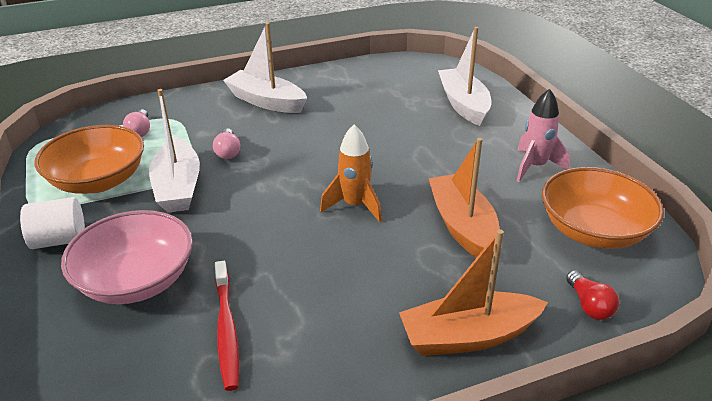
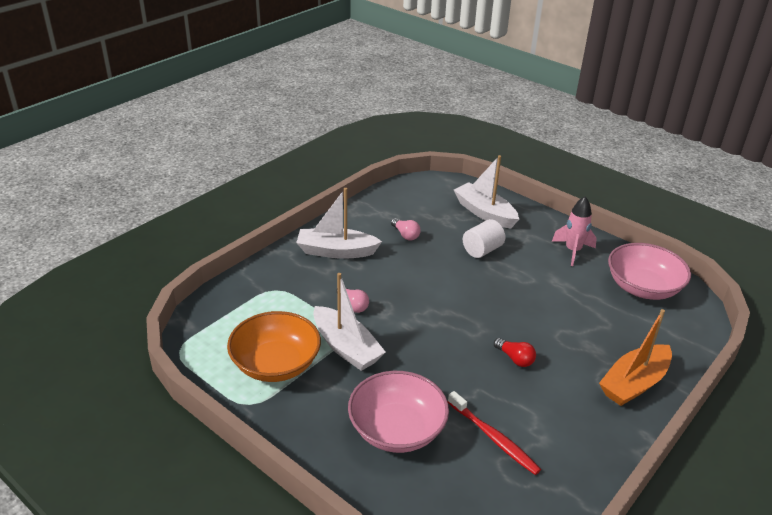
camera: 30 degrees left, 0 degrees up
(59, 240) = (302, 422): white cylinder -> white cylinder (482, 250)
(140, 131) = (260, 309): pink light bulb -> pink light bulb (405, 235)
(354, 205) = (487, 319): orange rocket -> none
(462, 226) = (567, 310): orange boat -> none
(589, 305) = (679, 338): red light bulb -> red light bulb (515, 359)
(593, 231) = (643, 287): orange bowl -> pink bowl

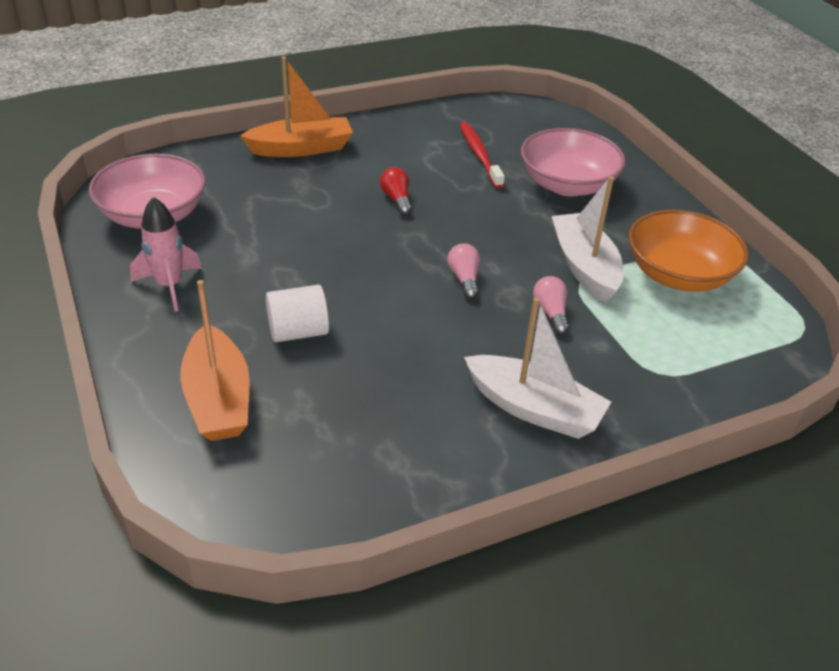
camera: 155 degrees left, 5 degrees up
(405, 235) = (395, 401): pink light bulb -> pink light bulb (464, 279)
(485, 213) = (218, 398): white boat -> orange boat

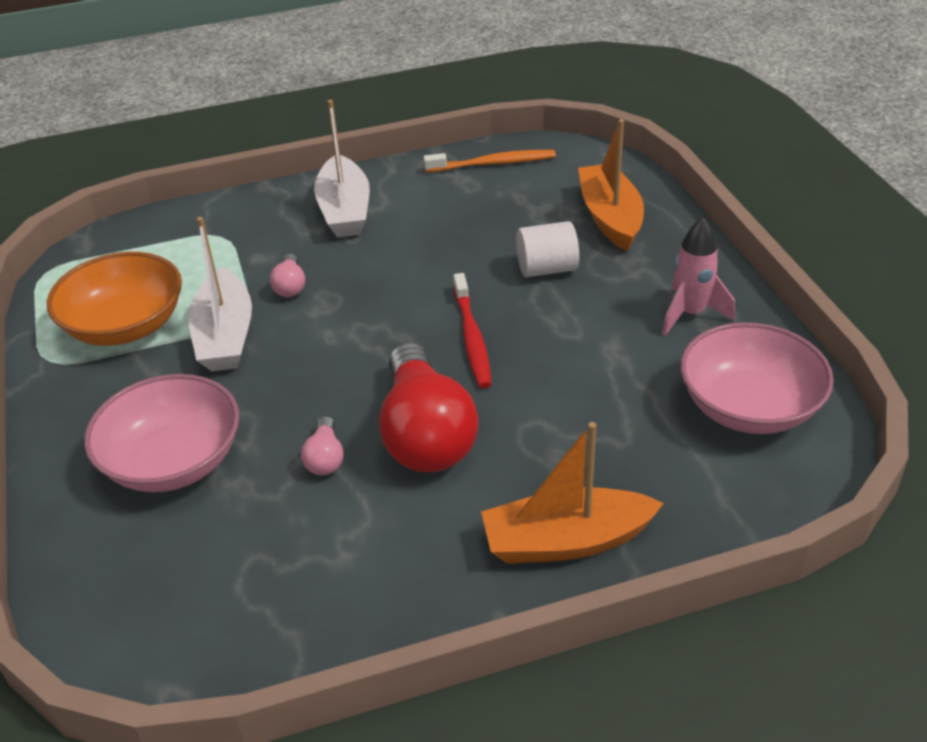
camera: 170 degrees left, 0 degrees up
(359, 493) = (493, 163): none -> orange toothbrush
(397, 199) = (425, 434): red light bulb -> red light bulb, size x2.33
(464, 279) = (367, 321): pink light bulb -> pink light bulb (325, 458)
(479, 155) = (278, 526): red toothbrush -> red toothbrush (472, 338)
(534, 409) = (344, 210): white boat -> white boat turned 135 degrees counterclockwise

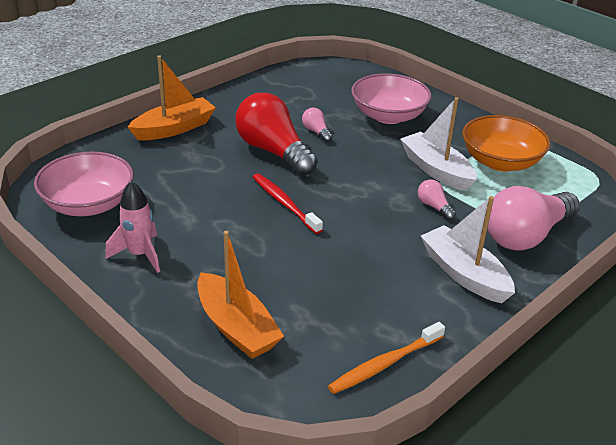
camera: 150 degrees right, 5 degrees down
(232, 230) = (526, 236): none -> pink light bulb
(547, 269) = (264, 264): white cylinder -> none

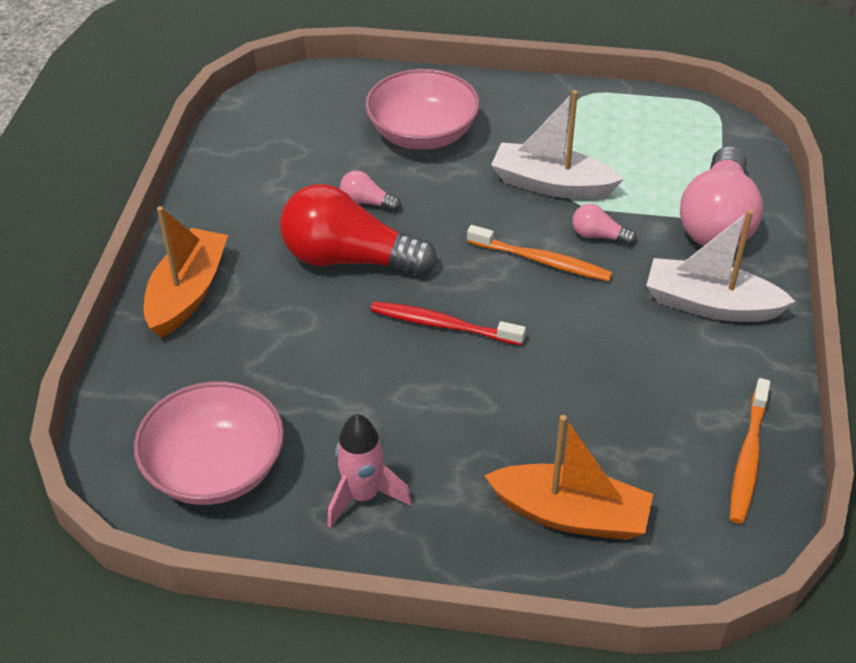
camera: 35 degrees left, 10 degrees up
(382, 202) = (542, 261): none -> orange toothbrush
(500, 162) = (602, 136): orange bowl -> none

